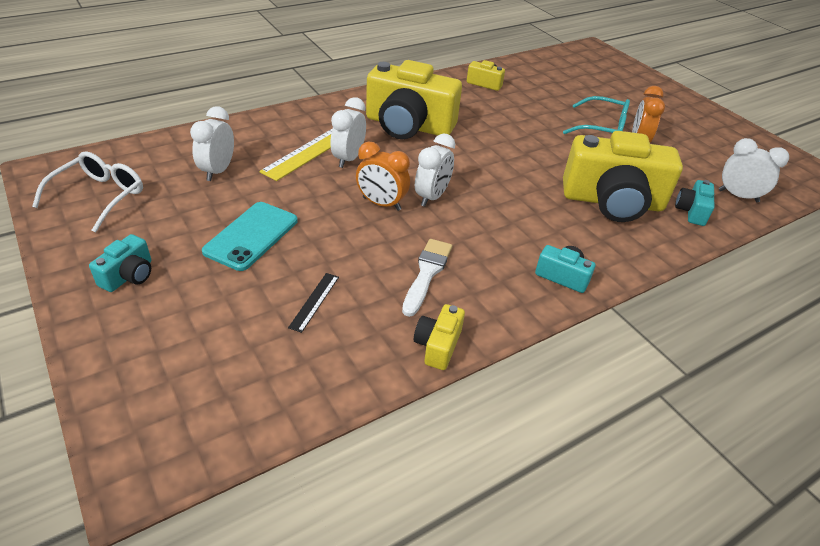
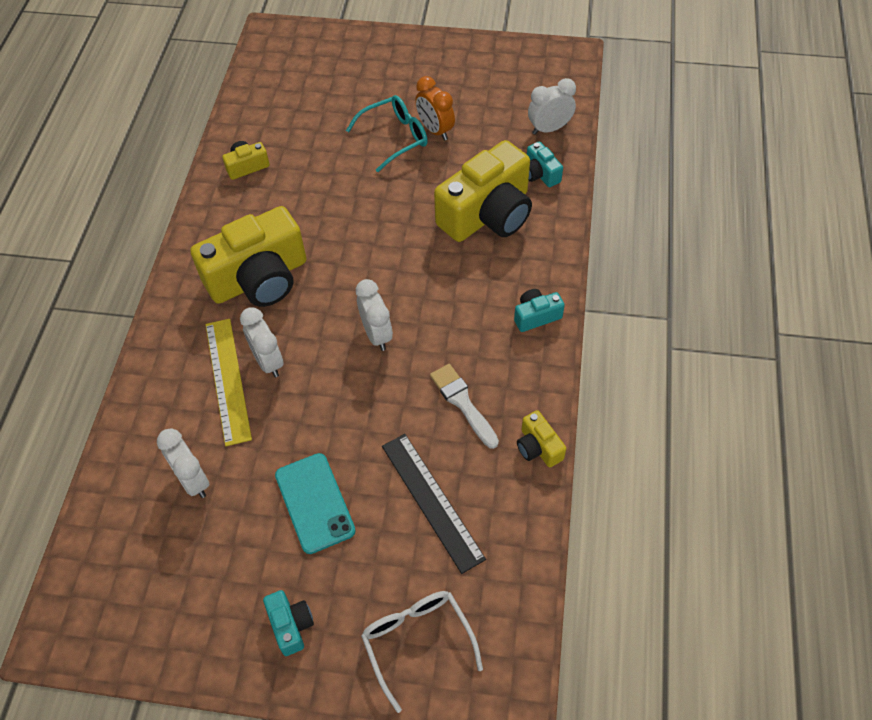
camera: 45 degrees left, 15 degrees up
(100, 196) = (147, 603): white glasses -> white glasses (417, 641)
(314, 301) = (432, 501): black ruler -> black ruler, size x2.02
(381, 204) = (354, 378): orange clock -> none

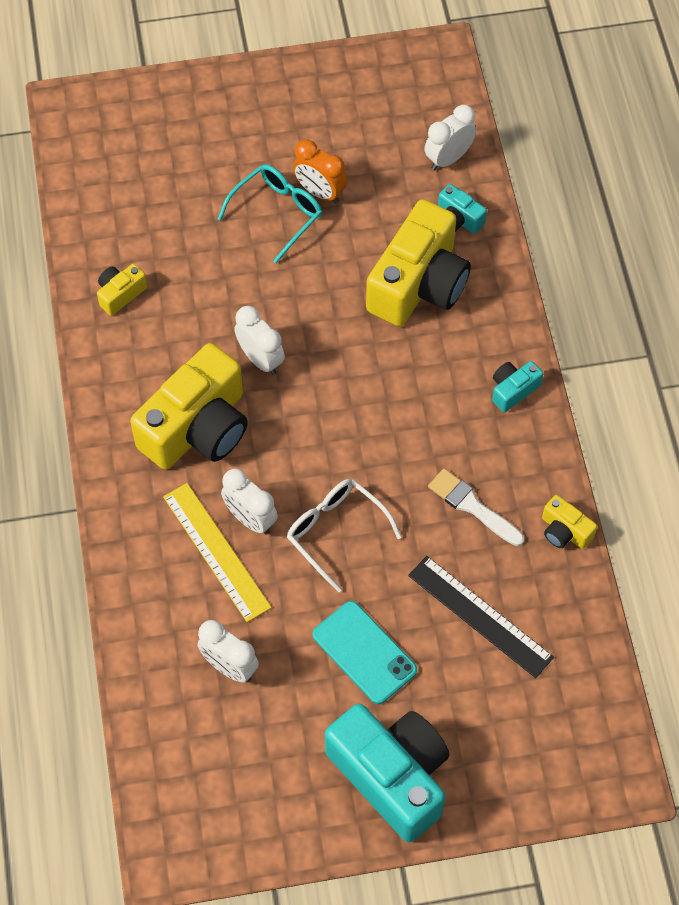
camera: 20 degrees left, 5 degrees up
(291, 625) = (392, 776): turquoise camera -> turquoise camera, size x2.26
(376, 334) = (353, 457): white clock -> white clock (260, 359)
(417, 641) = (518, 753): white glasses -> white glasses (335, 532)

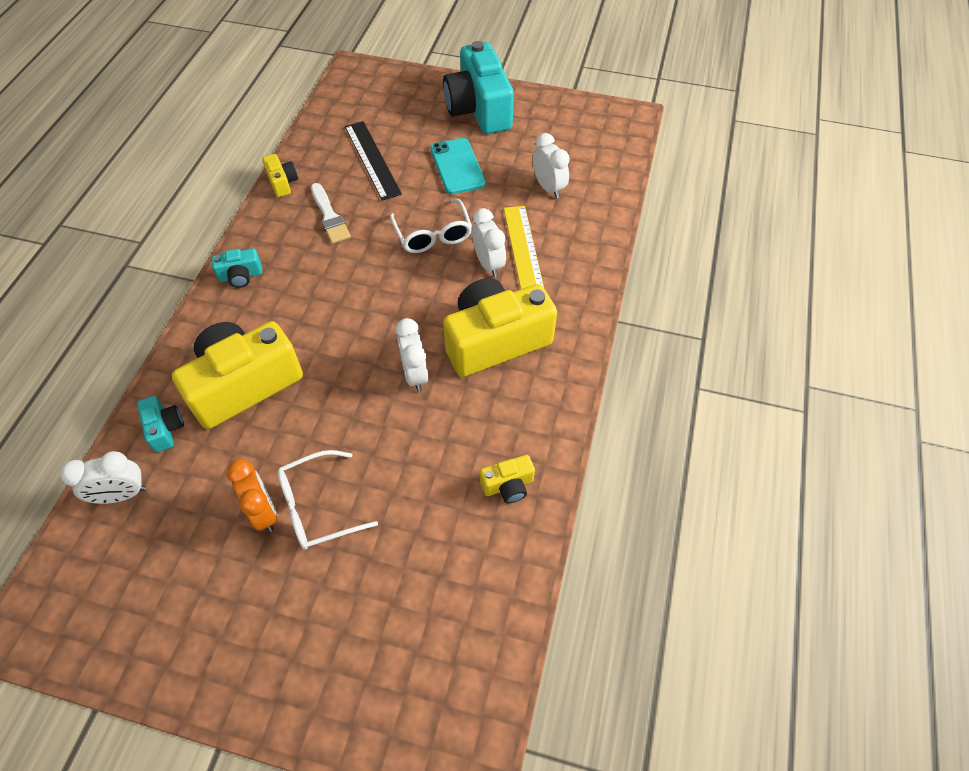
camera: 155 degrees left, 5 degrees down
(277, 213) = (317, 507): turquoise glasses -> white glasses

